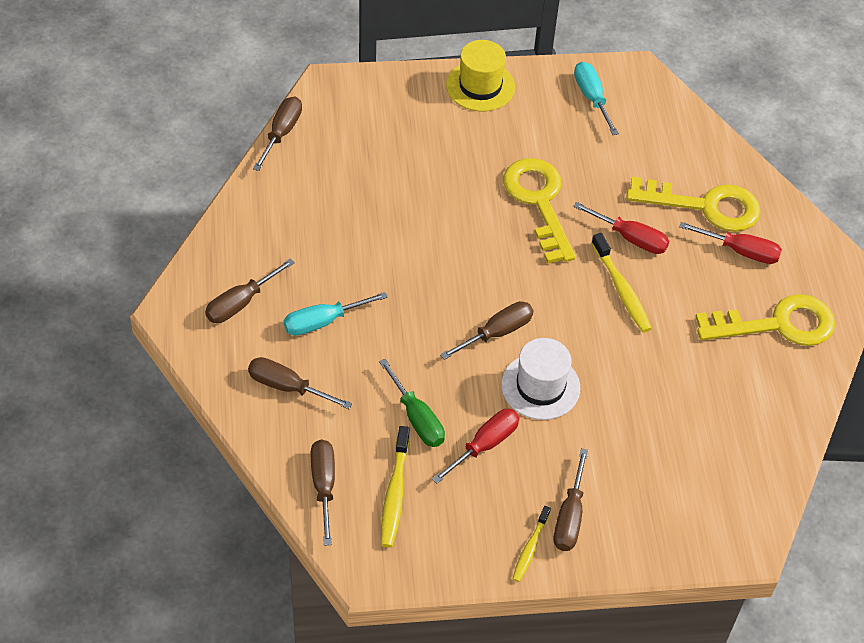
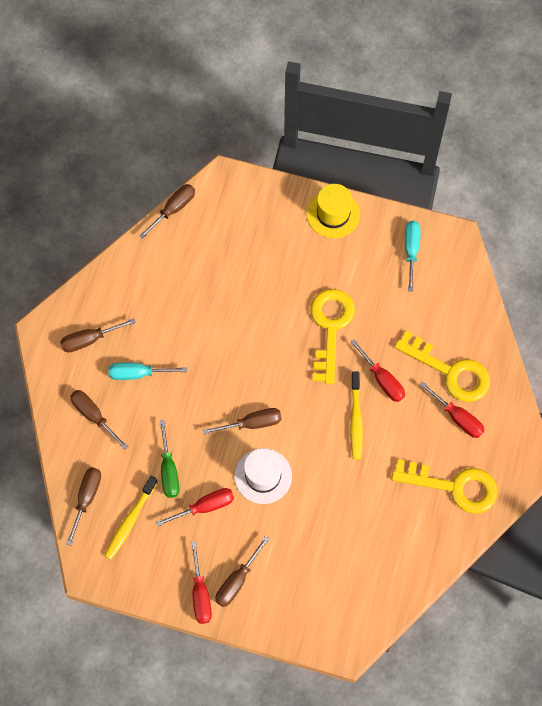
camera: 25 degrees right, 15 degrees up
(530, 548) = (200, 594): yellow toothbrush -> red screwdriver

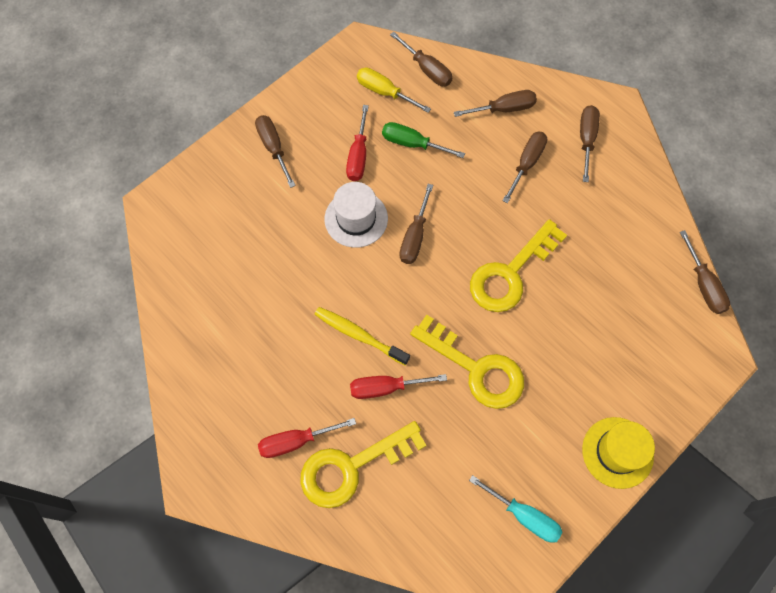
camera: 120 degrees right, 0 degrees up
(130, 521) = (384, 92): yellow toothbrush -> yellow screwdriver
(138, 373) = (526, 164): turquoise screwdriver -> brown screwdriver
(200, 594) = (282, 114): red screwdriver -> none
(454, 486) = (227, 391): yellow key -> yellow key (510, 273)

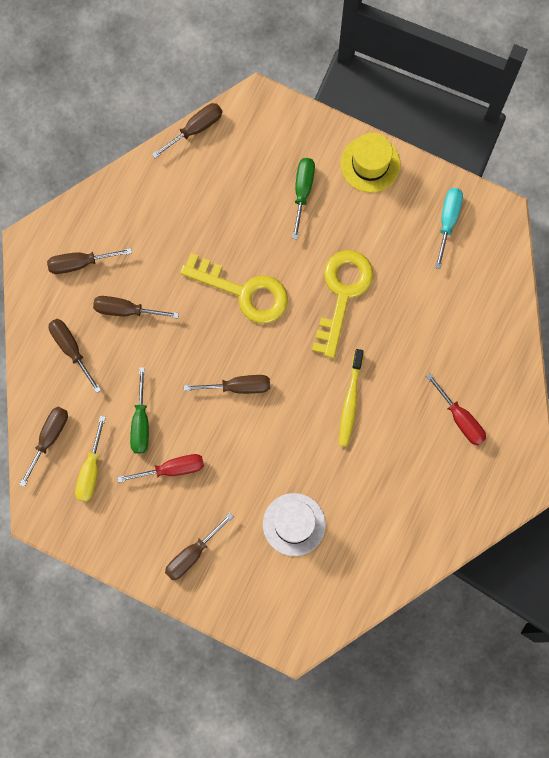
camera: 110 degrees left, 10 degrees up
(351, 467) = (463, 366): yellow key -> none
(356, 219) = (239, 446): white hat -> white hat (294, 524)
(386, 387) = (387, 362): red screwdriver -> none
(604, 368) = (302, 191): none -> green screwdriver

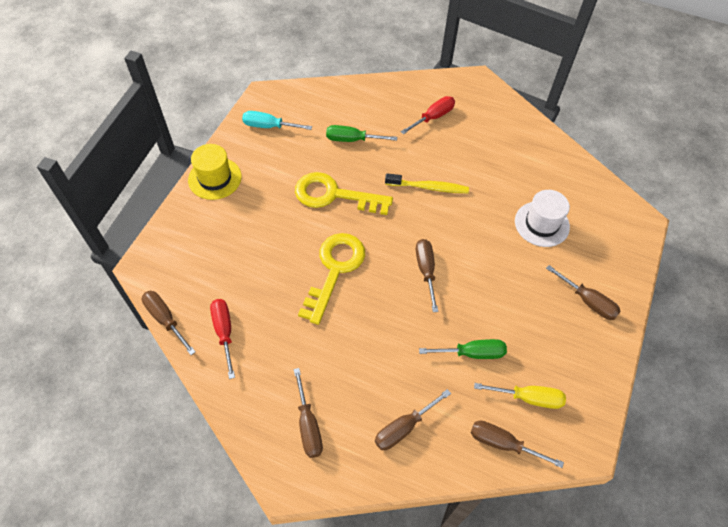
camera: 95 degrees left, 20 degrees down
(126, 310) = (358, 374): brown screwdriver -> none
(172, 469) = (512, 322): red screwdriver -> red screwdriver (224, 332)
(302, 191) = (237, 227): green screwdriver -> green screwdriver (352, 140)

